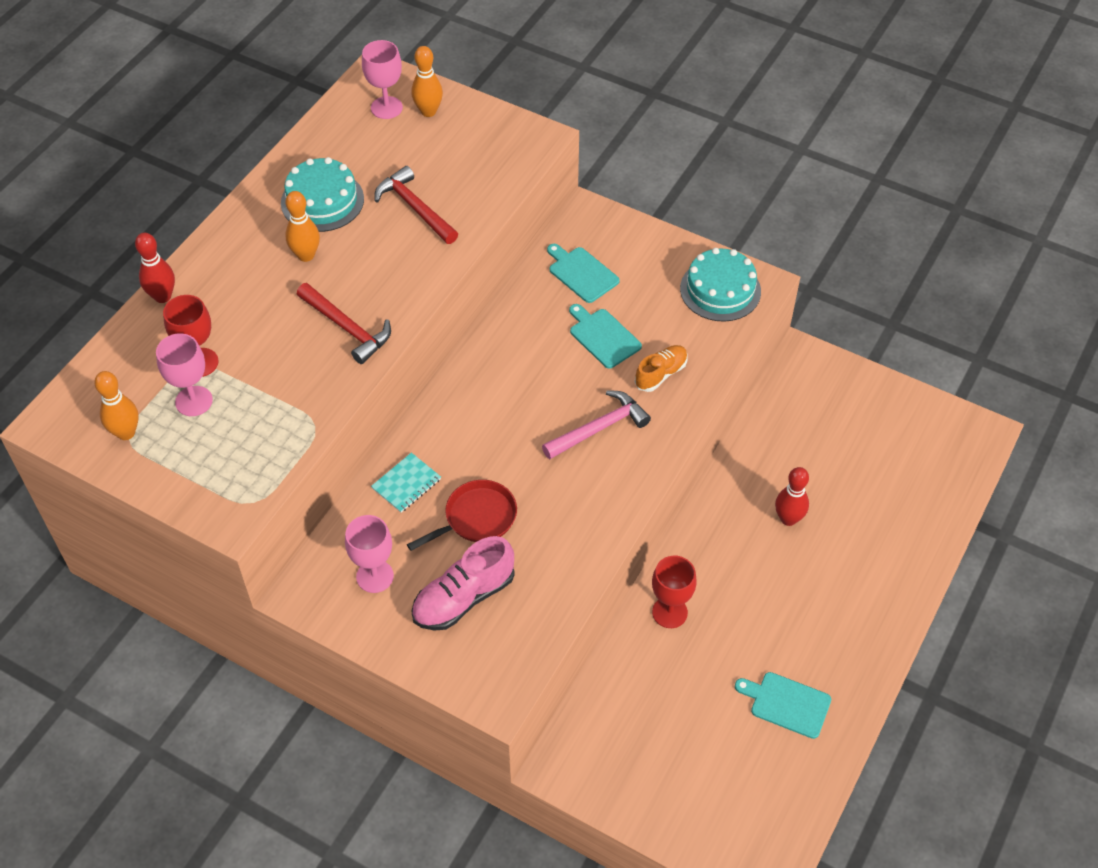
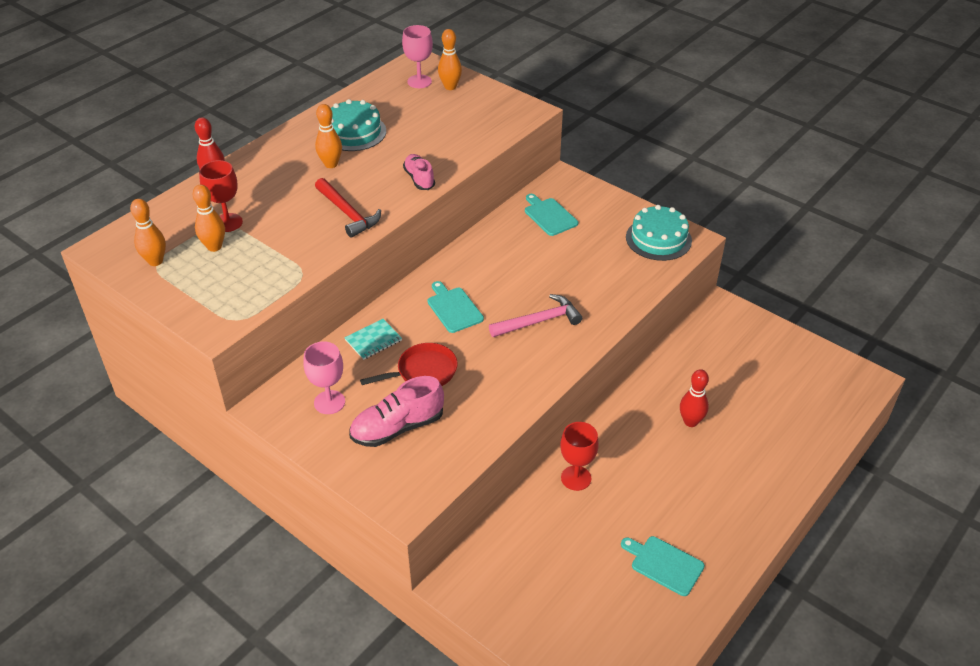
camera: 10 degrees right, 10 degrees down
(194, 401) = (214, 247): pink goblet -> orange bowling pin
(415, 208) = (423, 144): red hammer -> none
(423, 263) = (419, 179): none -> pink shoe
(603, 336) = (556, 259): turquoise cutting board -> turquoise cutting board (453, 308)
(661, 374) = (598, 290): orange shoe -> none

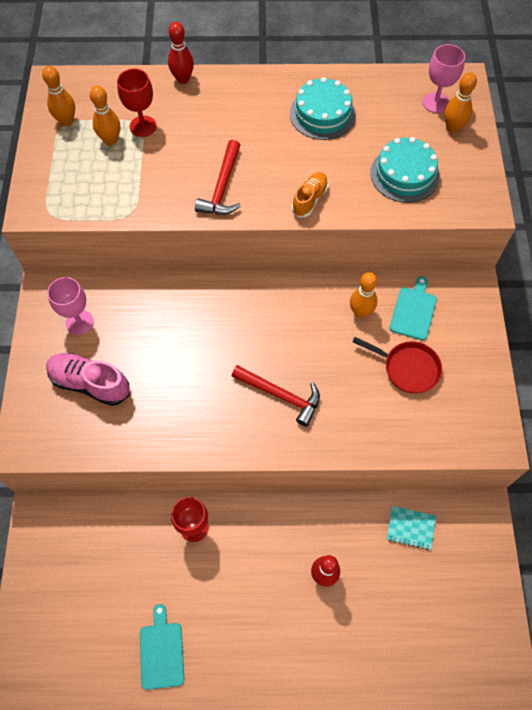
camera: 50 degrees right, 20 degrees up
(331, 164) = (268, 131): orange bowling pin -> orange bowling pin (360, 312)
(373, 340) = (161, 300): turquoise notebook -> turquoise notebook (410, 528)
(419, 179) = (309, 199): pink shoe -> orange shoe
(423, 372) = (157, 357): red pan -> red pan (407, 368)
(453, 308) = (241, 326): turquoise cutting board -> none
(539, 321) = (281, 395): pink hammer -> red hammer
(658, 239) = (469, 414): turquoise cake -> turquoise cake (404, 174)

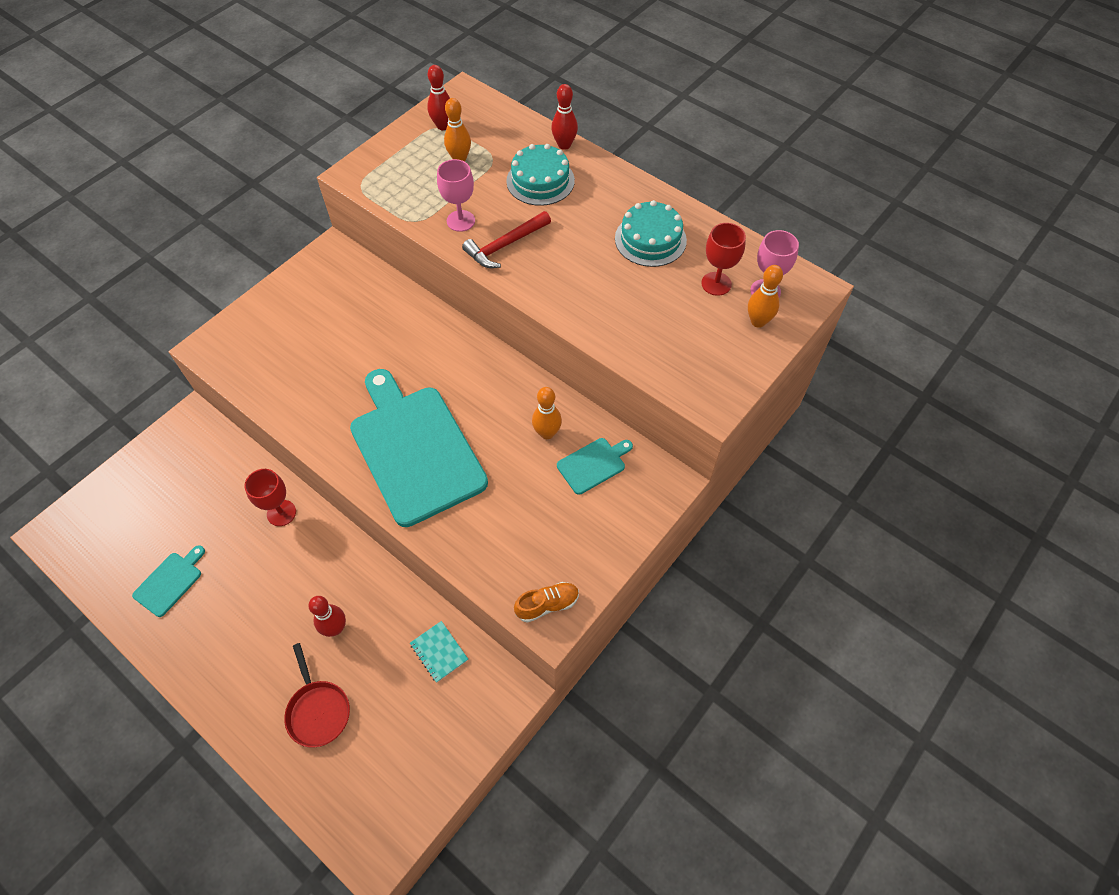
camera: 40 degrees right, 5 degrees down
(66, 121) = (443, 126): orange bowling pin -> red bowling pin
(79, 322) = (330, 289): pink goblet -> pink goblet (460, 221)
(90, 383) = (291, 338): pink shoe -> none
(143, 126) = (494, 163): red goblet -> red goblet (716, 284)
(281, 395) = (415, 449): red hammer -> turquoise cutting board
(309, 199) = (564, 299): orange shoe -> orange shoe (547, 605)
(404, 174) = (669, 332): turquoise cake -> turquoise cake (540, 181)
(407, 368) = (538, 505): red pan -> red pan (318, 710)

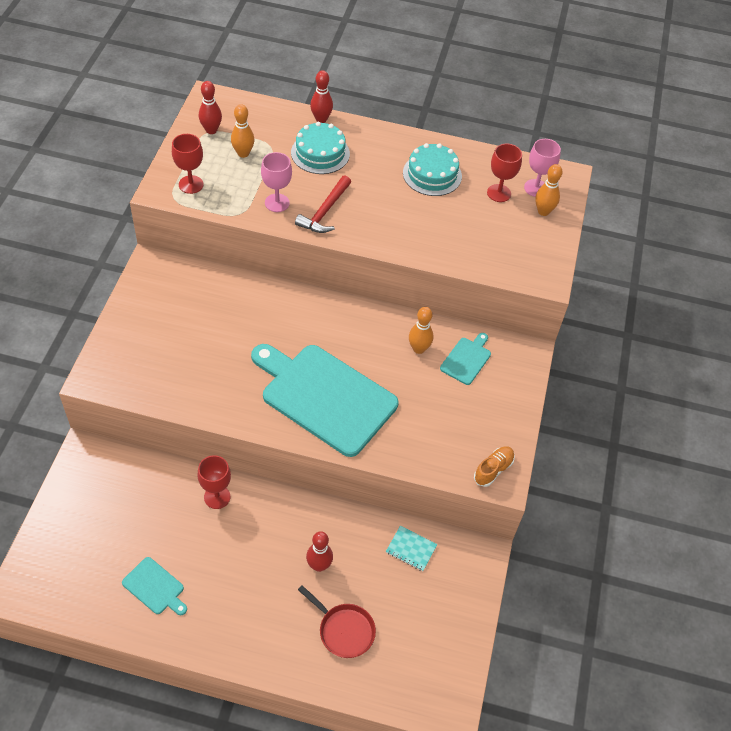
camera: 30 degrees left, 5 degrees down
(170, 582) = (155, 587): turquoise cutting board -> turquoise cutting board turned 120 degrees clockwise
(386, 176) = (191, 184): none -> red goblet

